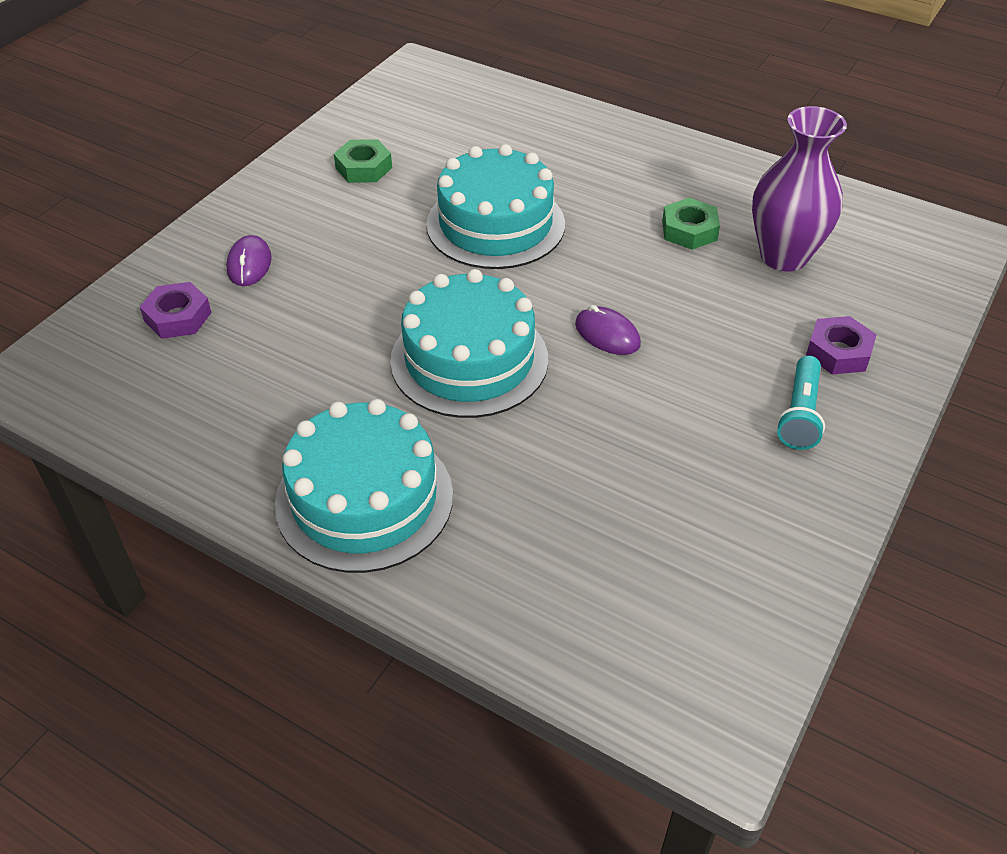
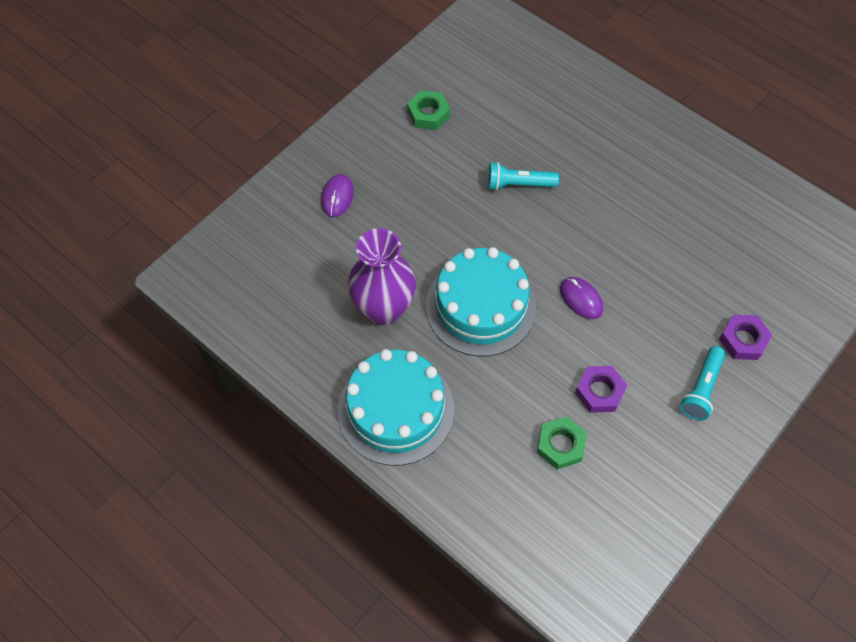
camera: 10 degrees right, 15 degrees up
(178, 317) = (285, 238): purple nut -> purple nut (599, 391)
(495, 224) = (518, 184): turquoise cake -> turquoise flashlight
(689, 230) = (660, 211): green nut -> green nut (560, 445)
(783, 256) = (725, 246): purple vase -> purple vase (384, 309)

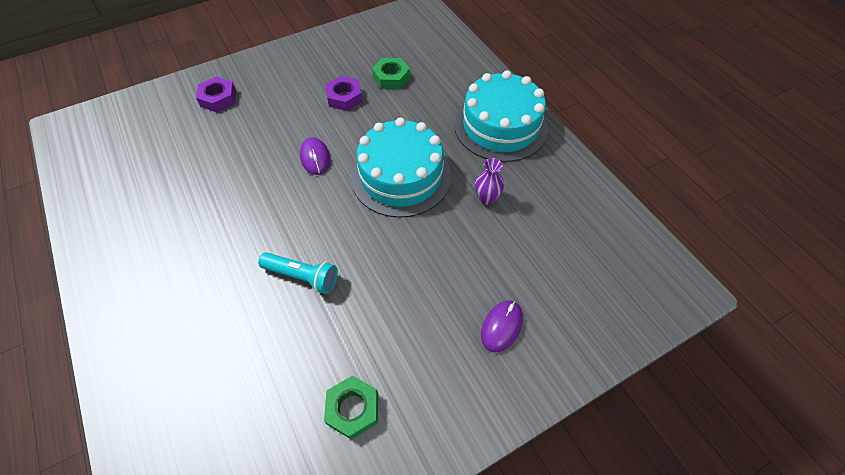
camera: 160 degrees left, 5 degrees down
(384, 309) = (486, 198): purple vase -> purple vase, size x0.46
(701, 389) = (274, 80): turquoise flashlight -> none

